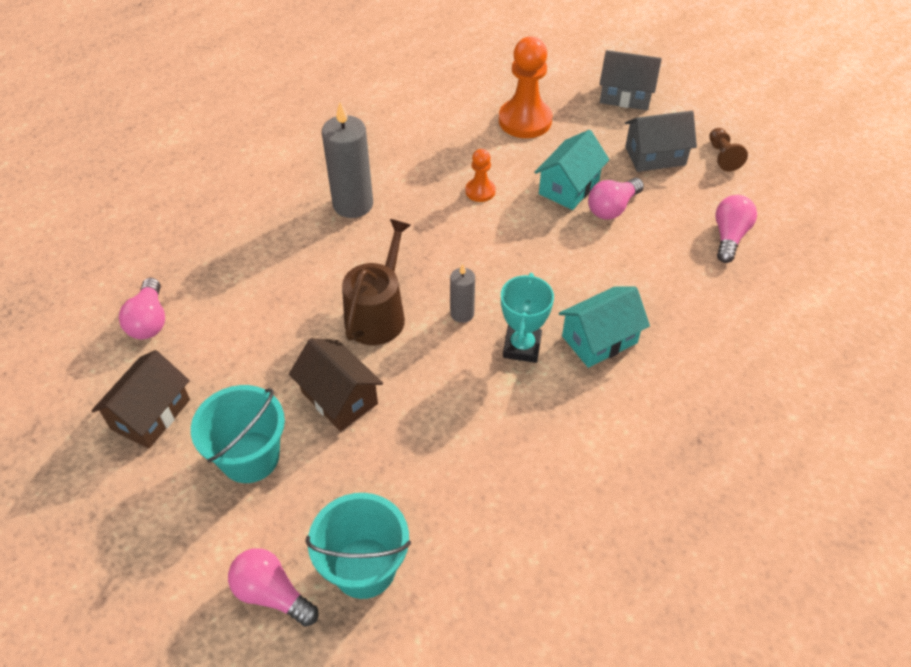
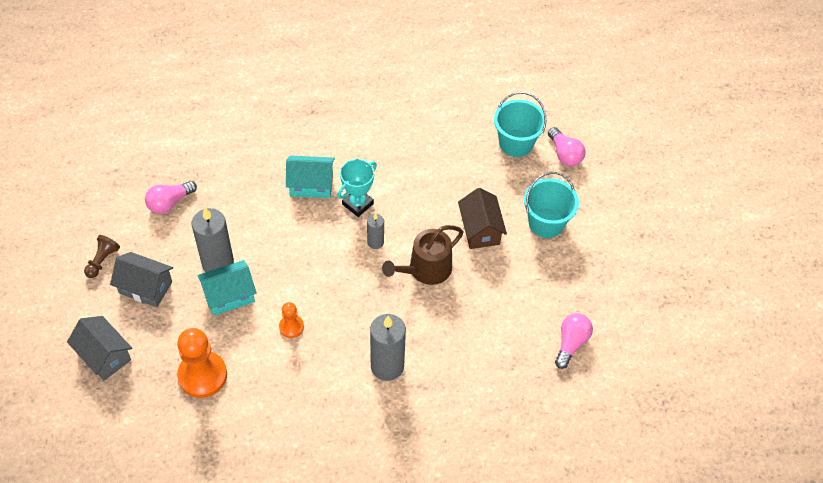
camera: 150 degrees left, 5 degrees up
(150, 414) = (592, 276): brown house -> none
(612, 208) = (218, 263): pink light bulb -> grey candle

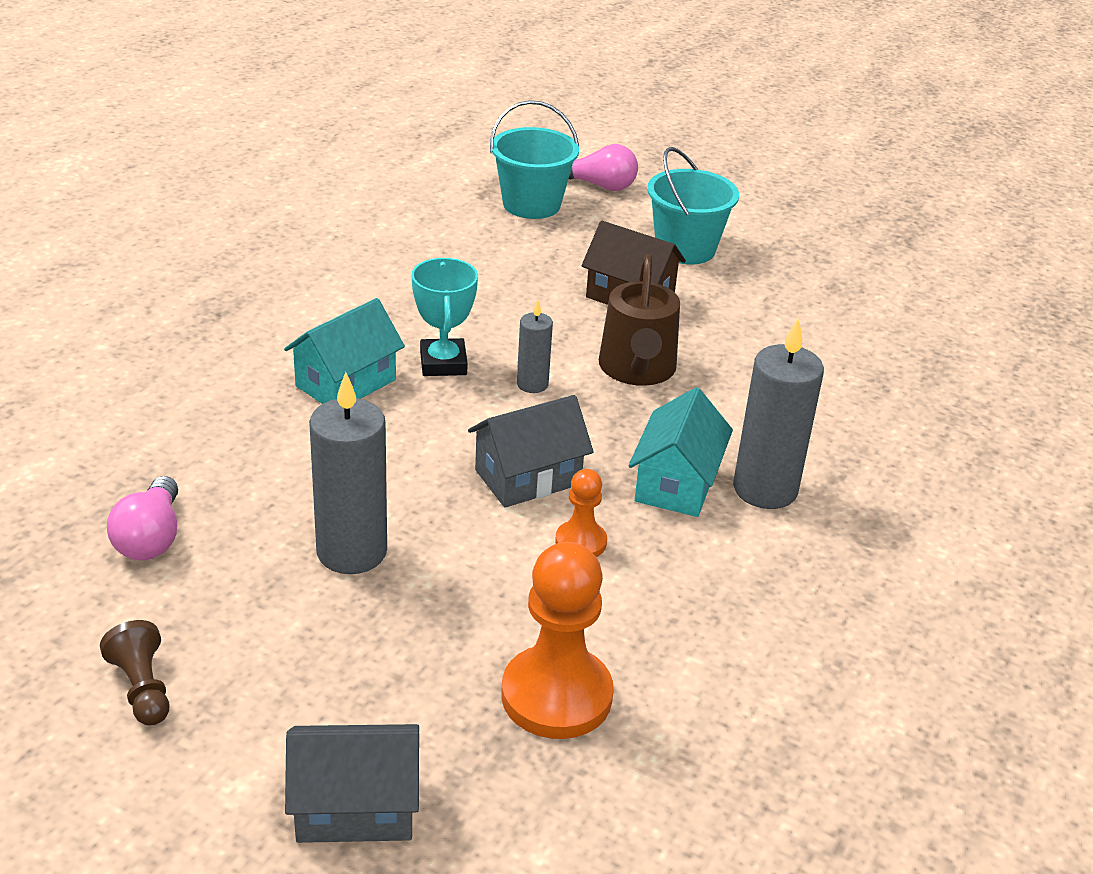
camera: 50 degrees left, 20 degrees down
(146, 287) = (281, 664): grey house -> grey house (528, 477)
(229, 295) = (433, 575): turquoise house -> turquoise house (676, 483)
(571, 343) = (896, 328): pink light bulb -> none

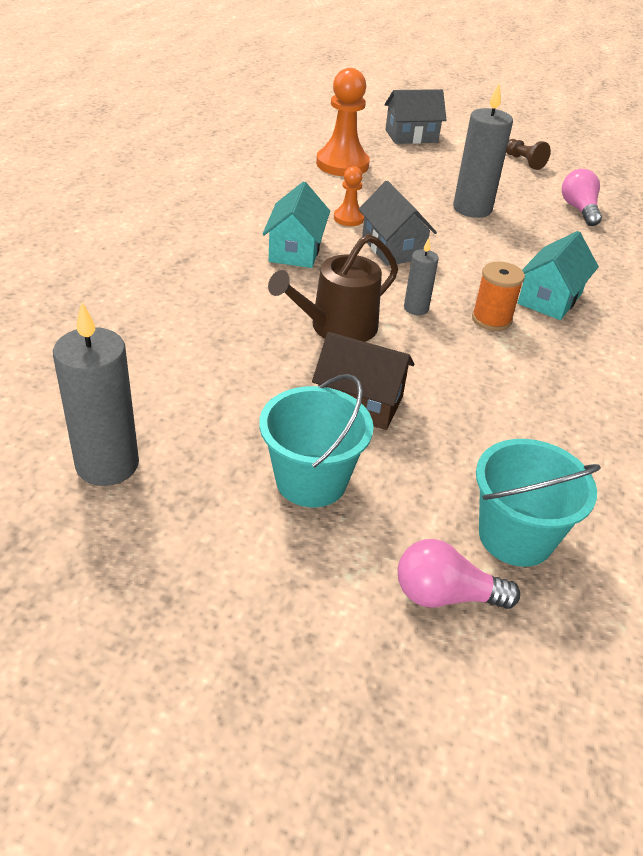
camera: 170 degrees right, 5 degrees up
(443, 363) = (491, 319): turquoise trophy -> orange spool
(528, 477) = (393, 248): grey house -> grey house turned 75 degrees counterclockwise
(637, 369) = (337, 327): brown watering can -> brown watering can turned 120 degrees counterclockwise
(765, 489) = (235, 250): grey candle -> grey candle (107, 464)

